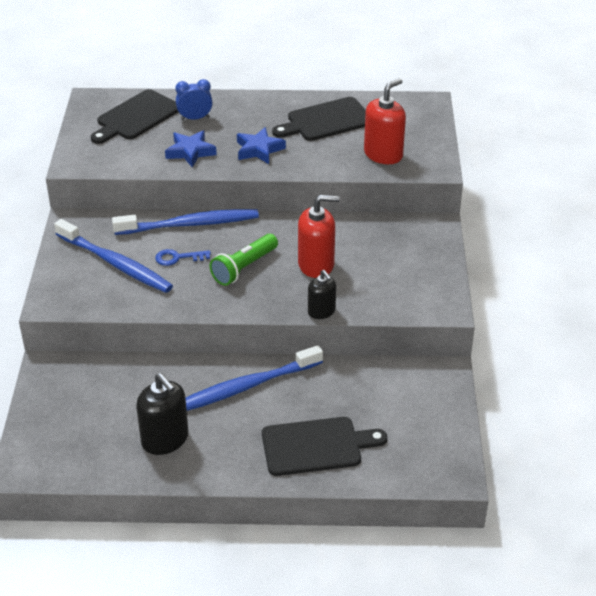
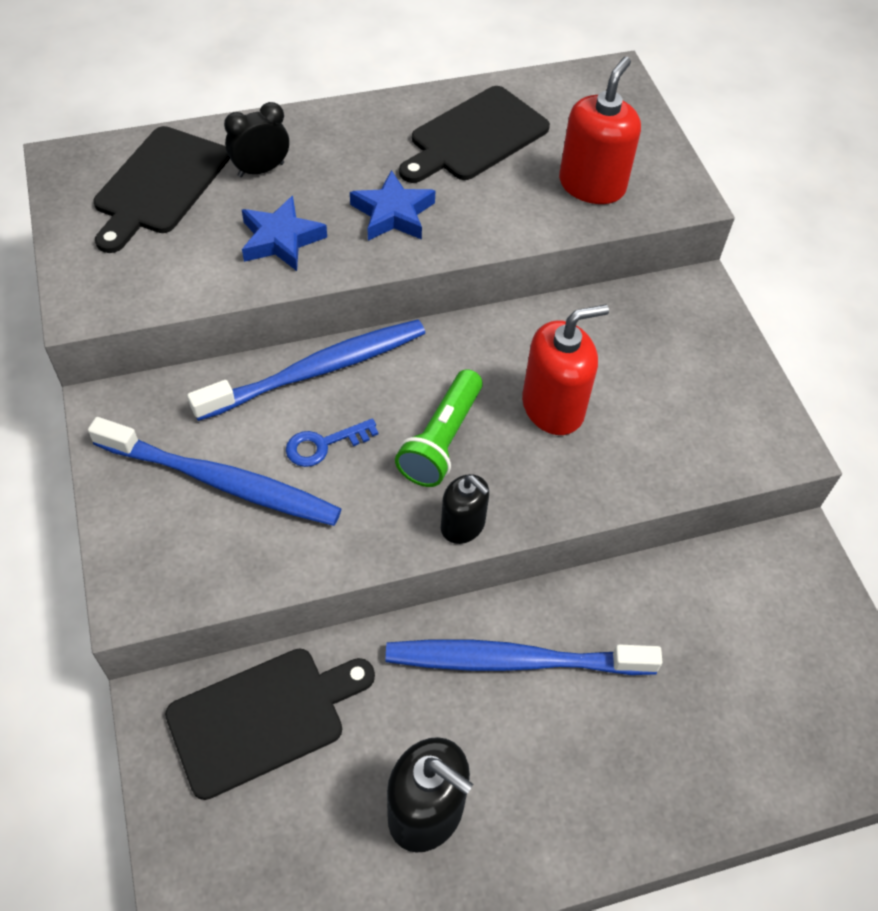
camera: 20 degrees left, 15 degrees up
(195, 118) = (261, 170): blue clock -> black clock
(245, 387) = (512, 660): blue toothbrush -> blue toothbrush turned 45 degrees clockwise
(316, 446) = (674, 751): black cutting board -> black cutting board (263, 718)
(321, 311) = (602, 500): black soap dispenser -> black soap dispenser (463, 525)

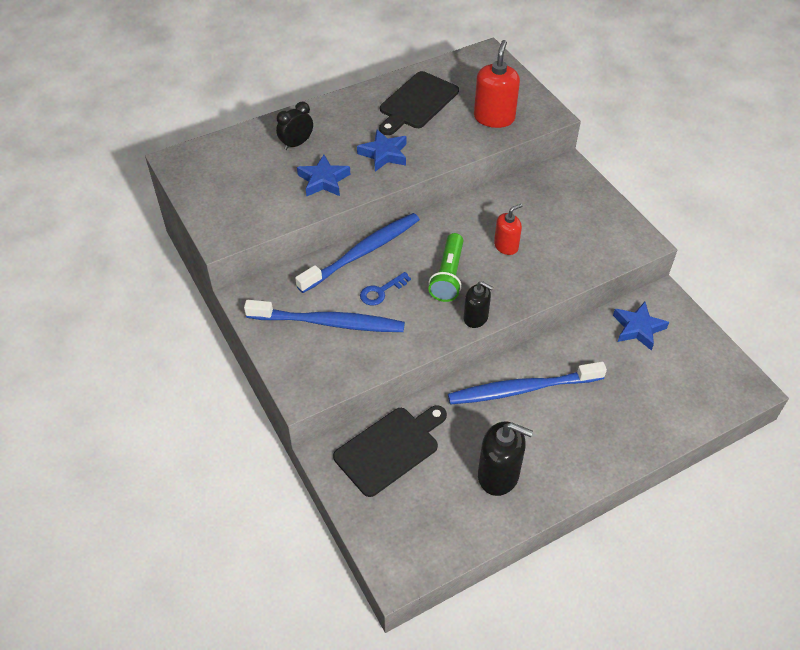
camera: 10 degrees left, 5 degrees down
(159, 185) = (238, 163): black cutting board -> none
(553, 407) = (506, 246): red soap dispenser -> red soap dispenser, size x0.62
(741, 593) = (638, 328): none -> blue star

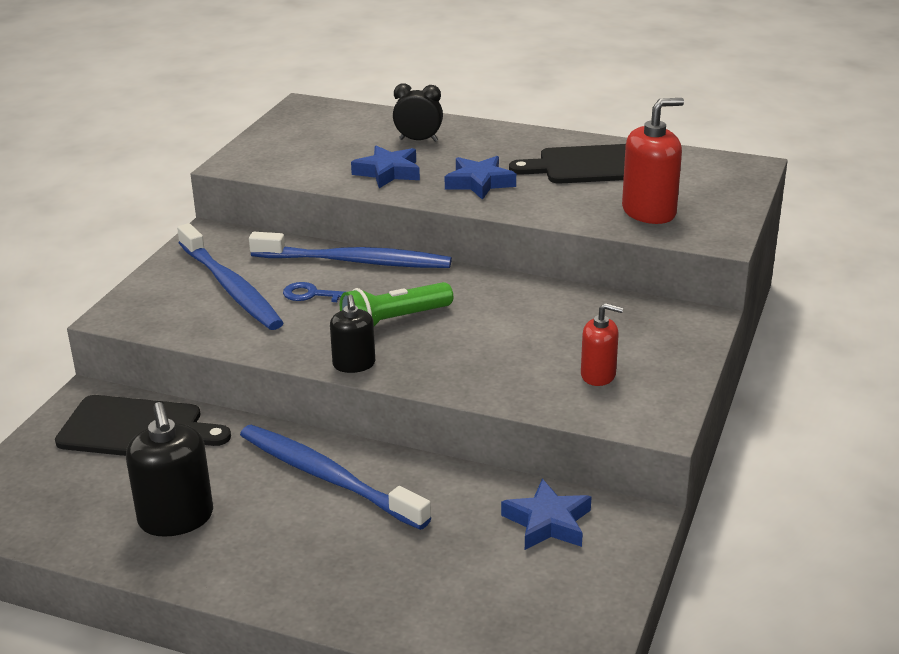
camera: 50 degrees right, 20 degrees down
(506, 246) = (496, 335): red soap dispenser -> red soap dispenser (598, 375)

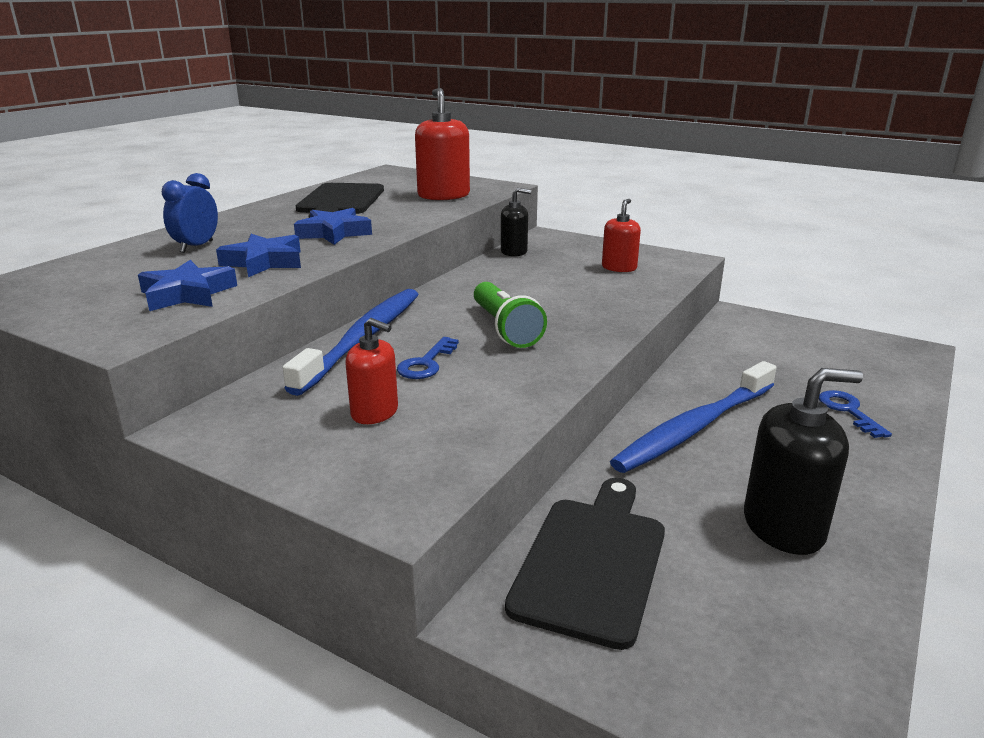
camera: 80 degrees left, 5 degrees down
(231, 288) = (375, 413): blue toothbrush -> red soap dispenser
(354, 364) = (584, 351): black soap dispenser -> black soap dispenser (514, 252)
(381, 583) = (848, 411): none -> blue key
(418, 140) = (196, 246): black clock -> blue clock
(547, 522) = (747, 341): blue star -> blue star (187, 294)

